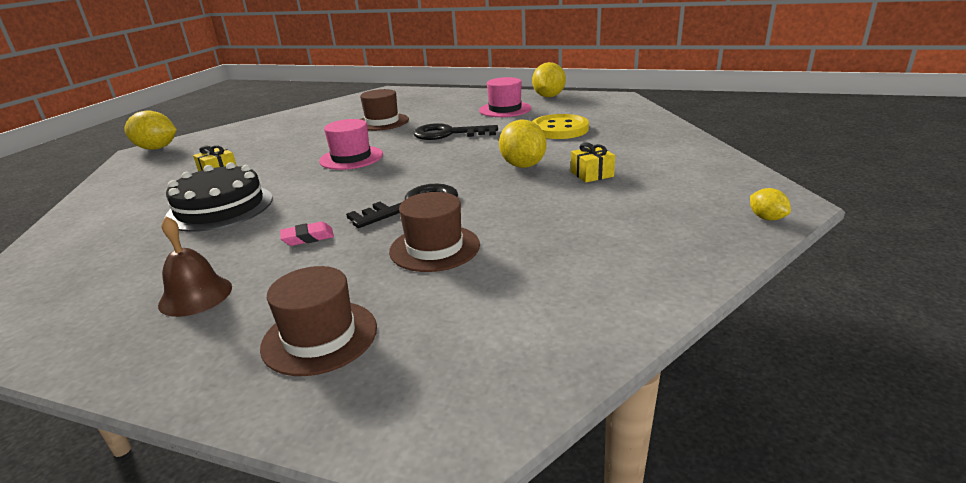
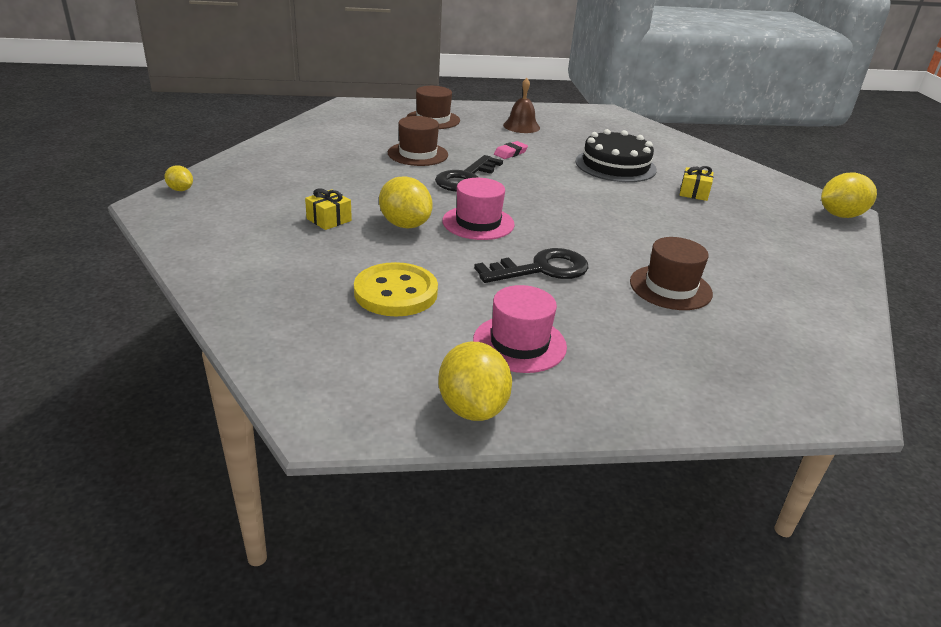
camera: 150 degrees right, 5 degrees up
(351, 158) = (599, 220): pink hat -> pink hat (478, 223)

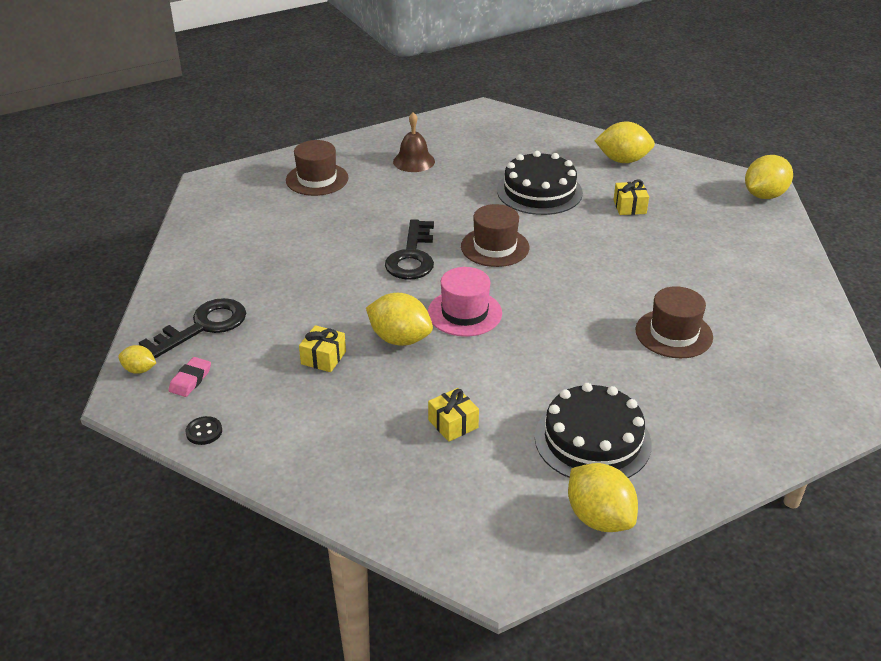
camera: 20 degrees left, 5 degrees up
(184, 238) = (204, 432): none -> black button
(396, 292) = (453, 424): yellow button -> yellow gift
(418, 154) = (340, 237): brown hat -> brown hat (495, 247)
(510, 153) = (430, 206): pink eraser -> pink eraser (190, 380)
(519, 343) = (592, 440): pink hat -> black cake
(542, 269) = (557, 350): black key -> black key (204, 326)
(710, 163) = (623, 160): none -> yellow lemon

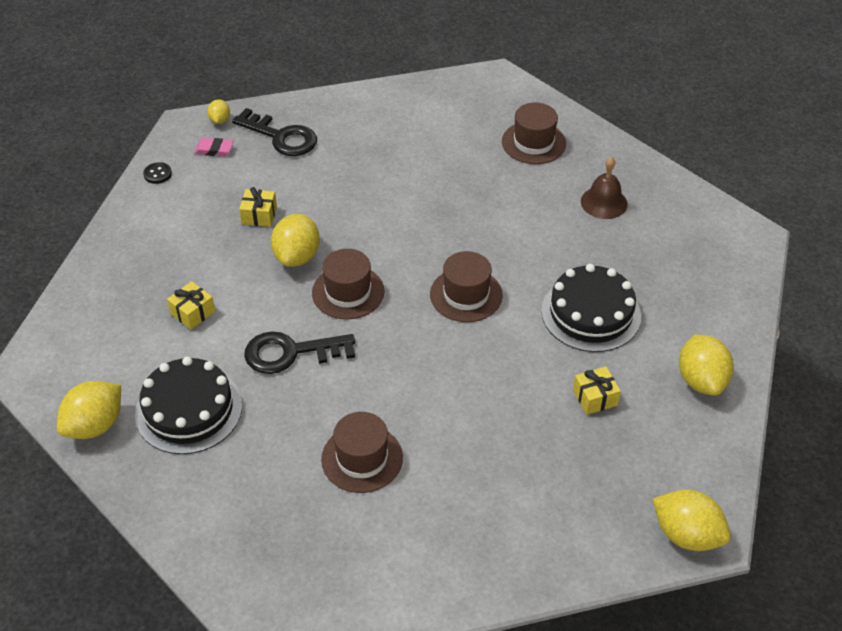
camera: 75 degrees right, 10 degrees up
(412, 256) = (426, 238): black key -> black key (290, 353)
(464, 313) = (348, 292): pink hat -> brown hat

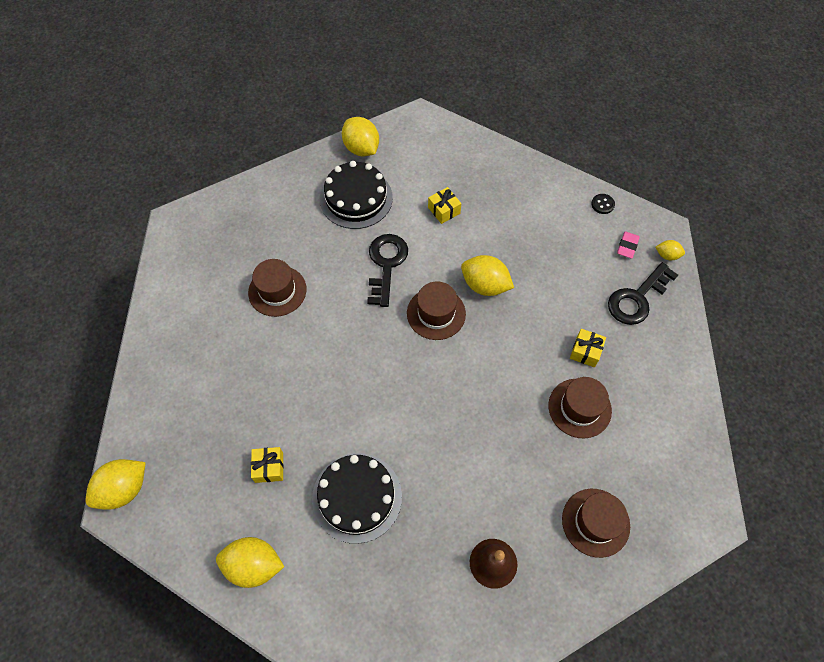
camera: 105 degrees right, 15 degrees up
(259, 215) = (538, 266): yellow gift -> yellow gift (585, 351)
(466, 295) = (408, 400): brown hat -> brown hat (579, 408)

